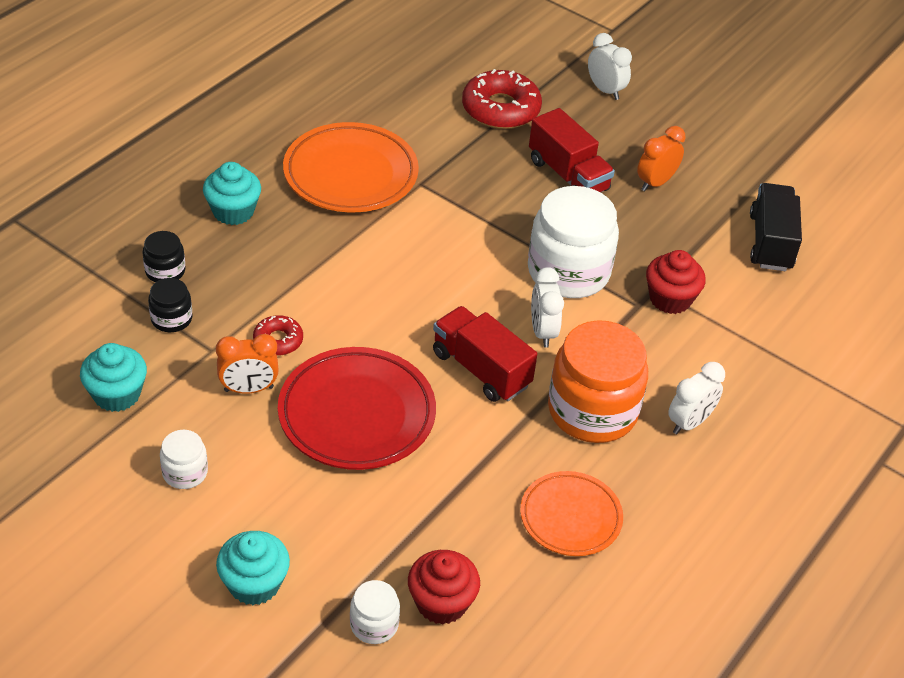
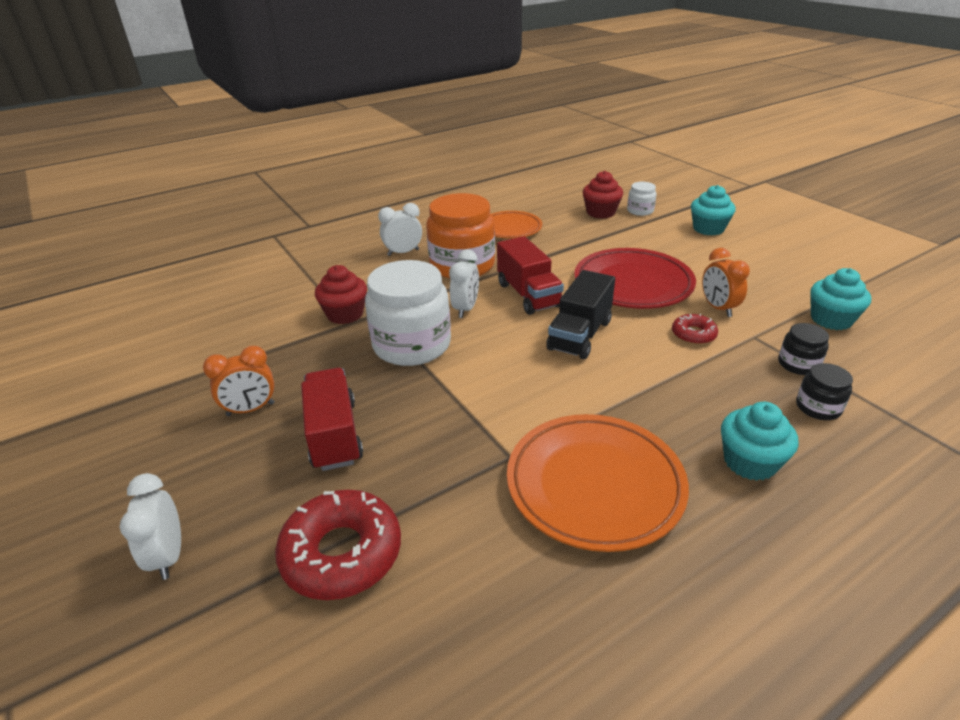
camera: 155 degrees left, 10 degrees down
(185, 472) = (761, 273): white jar -> none
(249, 389) = (718, 308): orange clock -> orange clock turned 120 degrees counterclockwise
(770, 242) = (213, 339): black truck -> black truck (580, 335)

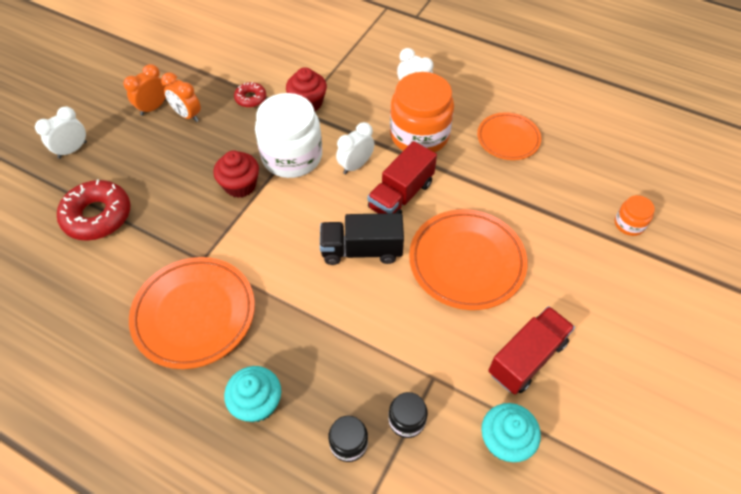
camera: 60 degrees right, 20 degrees up
(334, 435) = (183, 165): red truck -> red truck (526, 358)
(465, 309) = (355, 165): white clock -> white clock turned 150 degrees clockwise
(600, 212) = (597, 193): red cupcake -> red cupcake (240, 185)
(633, 284) = (466, 262): red plate -> orange plate
(640, 211) = (629, 224): white jar -> orange jar
(693, 334) = (409, 329): red donut -> red donut (250, 98)
(708, 229) = (633, 295): turquoise cupcake -> none
(718, 308) = (466, 339): orange clock -> orange clock (153, 108)

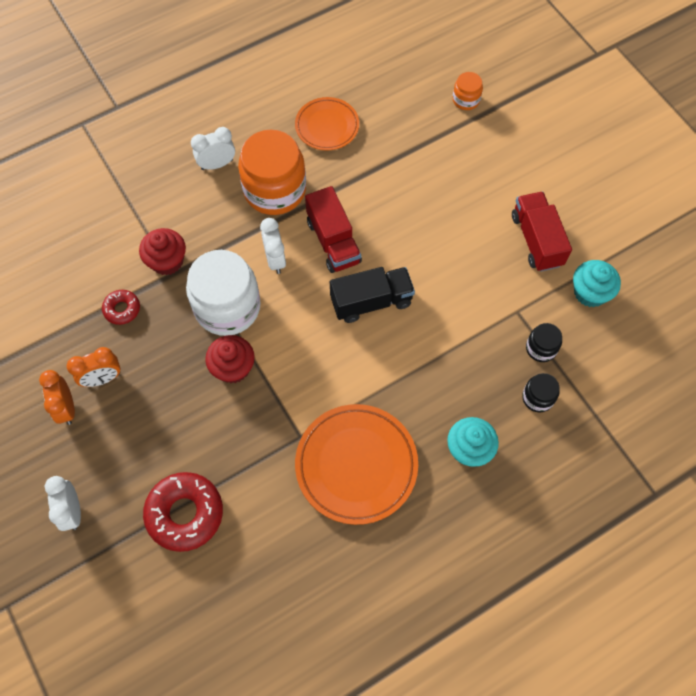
camera: 60 degrees left, 10 degrees up
(361, 250) = (371, 302): black truck -> black truck turned 135 degrees counterclockwise
(466, 262) = (431, 231): orange plate -> none

